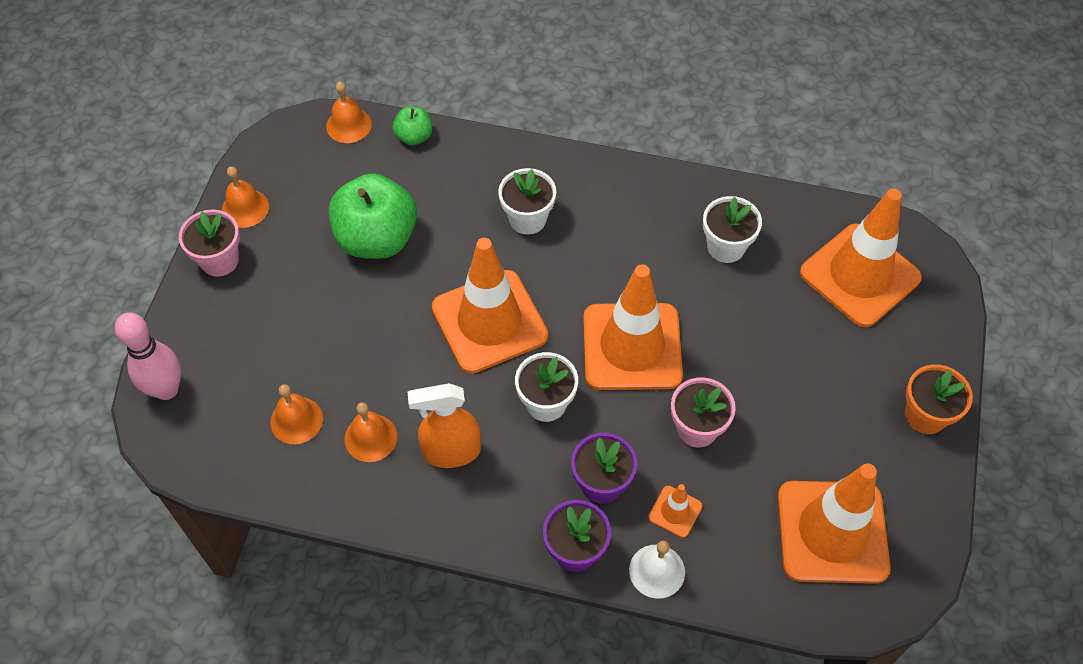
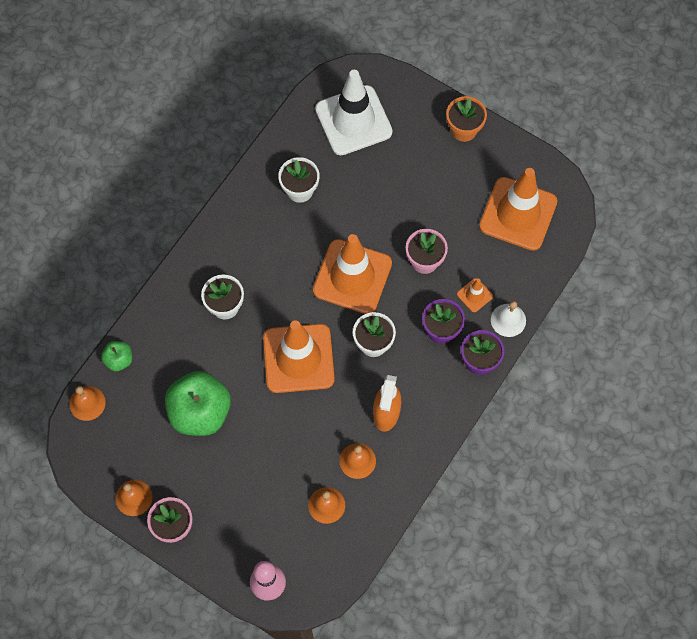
camera: 70 degrees left, 10 degrees up
(859, 275) = (353, 120): orange traffic cone -> white traffic cone

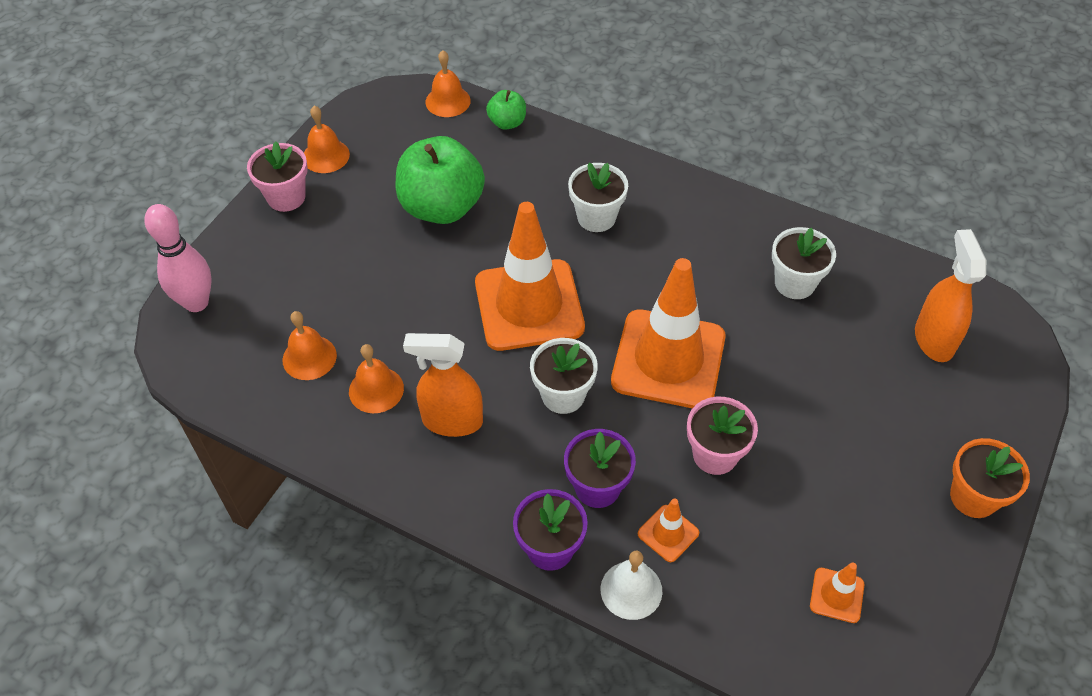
camera: 85 degrees right, 15 degrees down
(353, 120) = (933, 339): white traffic cone -> orange spray bottle
(518, 214) = (836, 595): orange traffic cone -> orange traffic cone, size x0.42

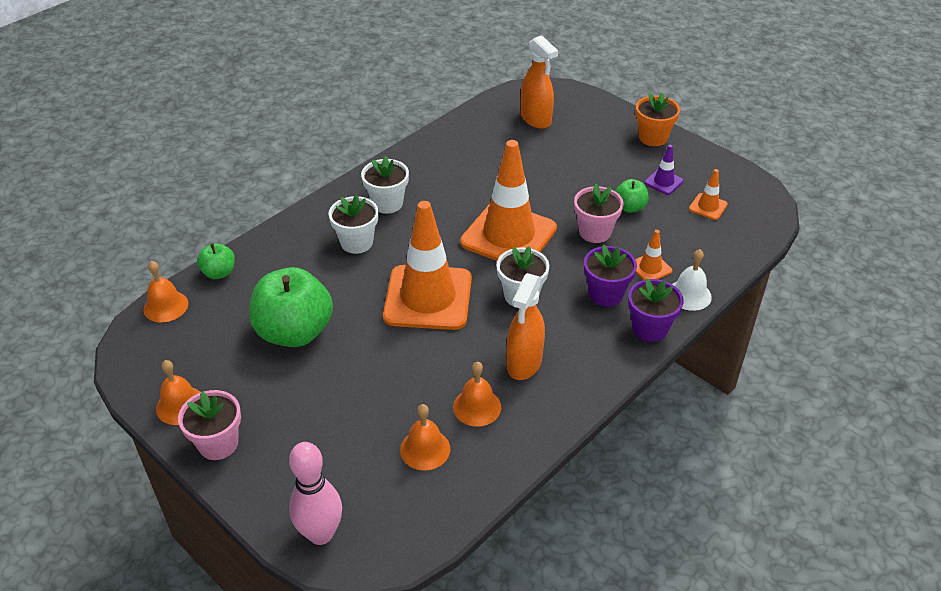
camera: 75 degrees left, 10 degrees down
(787, 489) = (629, 207): none -> green apple
(794, 283) = (466, 162): white flower pot -> white flower pot (387, 203)
(868, 526) = (663, 182): none -> purple traffic cone
(933, 339) = (536, 119): orange spray bottle -> orange spray bottle turned 135 degrees counterclockwise

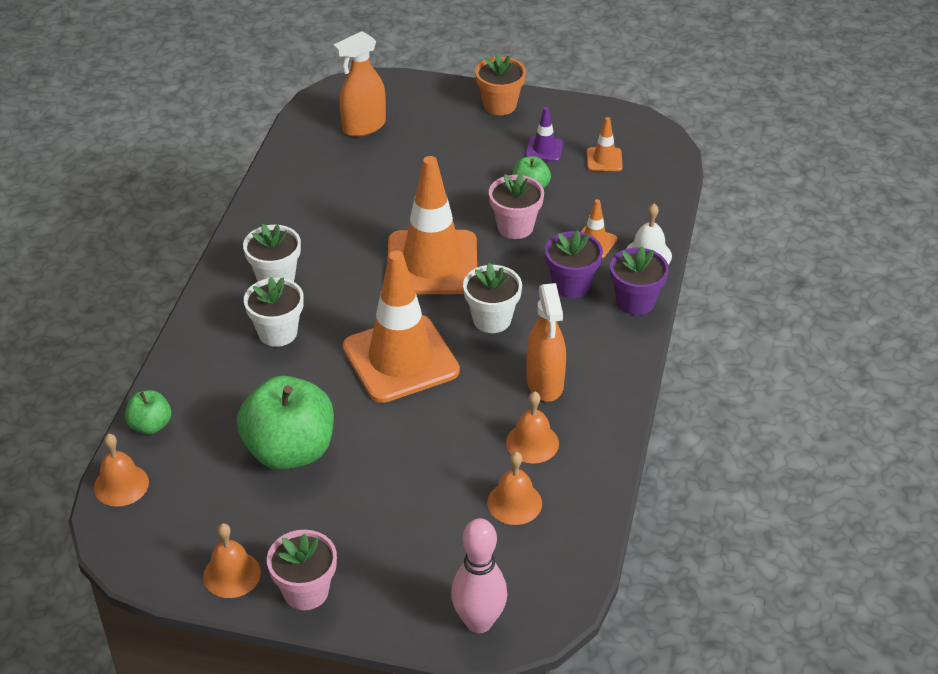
camera: 30 degrees left, 0 degrees up
(536, 119) = (363, 127): orange spray bottle -> orange spray bottle turned 120 degrees clockwise

